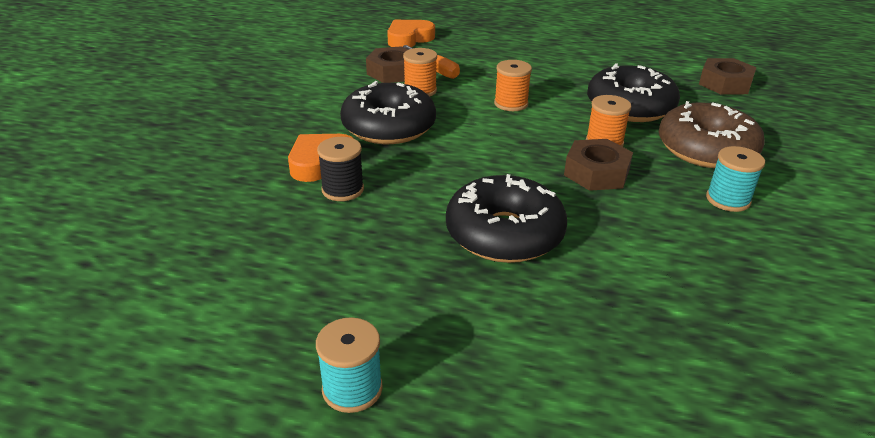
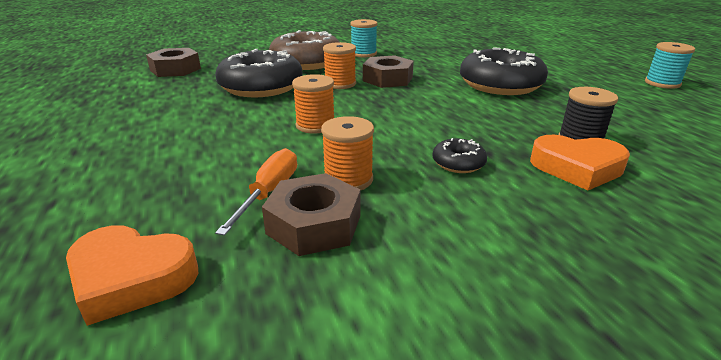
camera: 125 degrees left, 5 degrees down
(389, 127) = (458, 163): black donut -> black donut, size x0.44

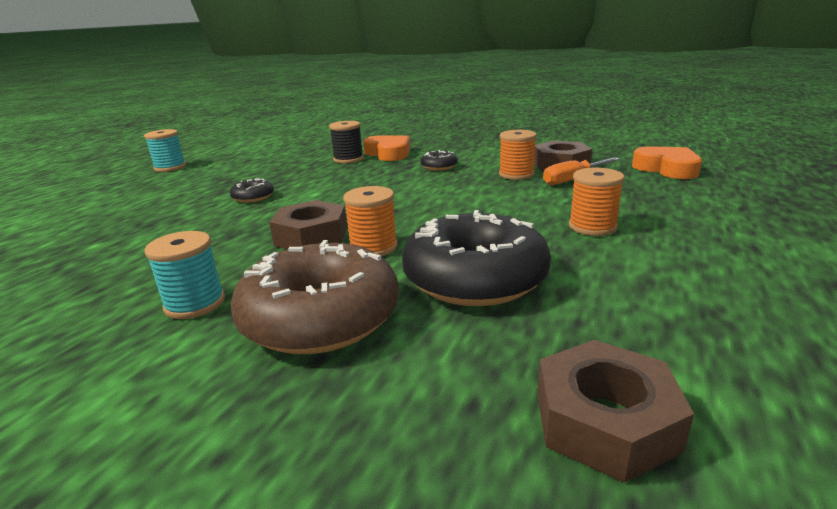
camera: 135 degrees left, 5 degrees down
(315, 125) = (485, 208): orange spool -> orange spool (592, 227)
(500, 85) = (253, 197): black donut -> black donut, size x0.44

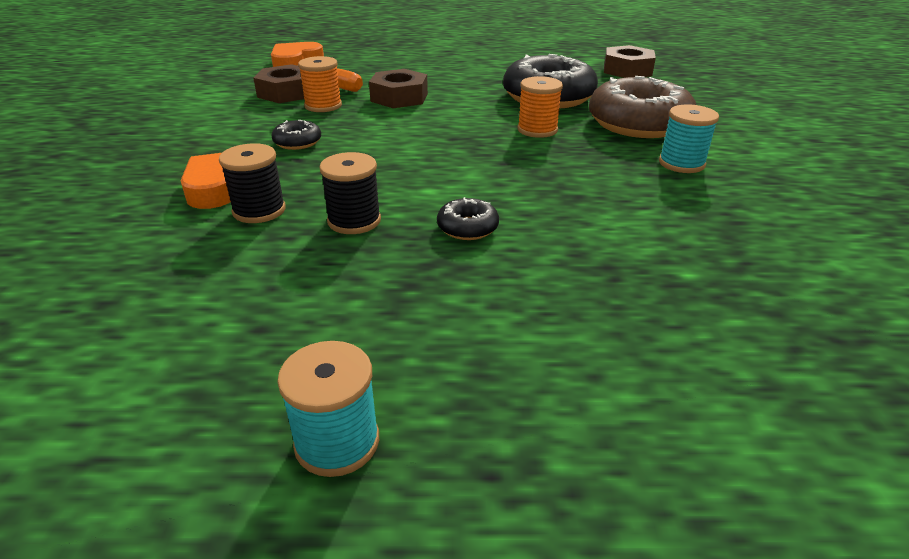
camera: 115 degrees left, 10 degrees up
(306, 175) = (354, 221): none -> black spool
(311, 236) = (541, 157): brown nut -> brown nut (399, 97)
(592, 227) = (443, 77): orange spool -> none

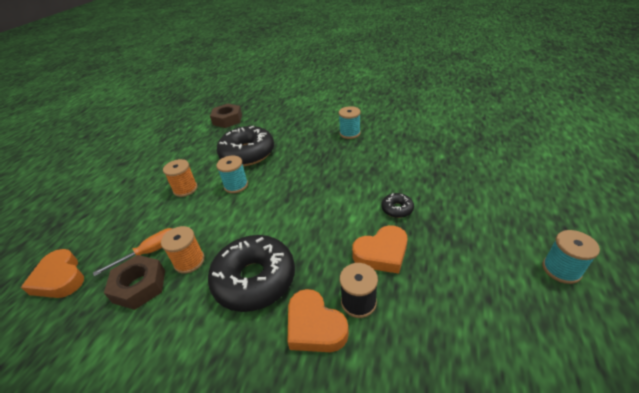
camera: 70 degrees left, 5 degrees up
(297, 142) = (254, 279): black donut -> black donut, size x2.27
(354, 221) = (382, 253): black spool -> orange heart
(399, 97) = (202, 216): brown nut -> none
(468, 103) = (236, 185): none -> turquoise spool
(537, 130) = (292, 166): orange spool -> orange spool (185, 189)
(638, 124) = (301, 134): brown donut -> none

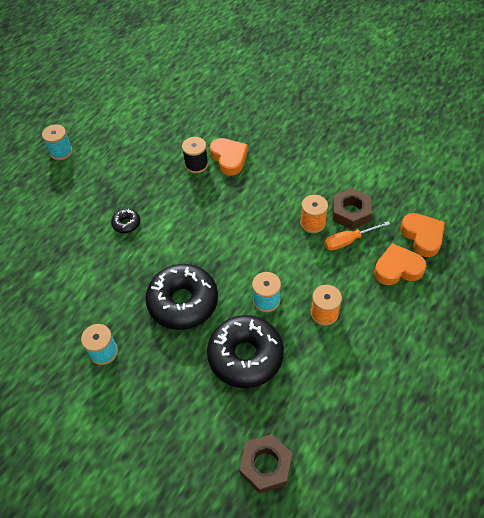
camera: 165 degrees left, 15 degrees up
(254, 279) = (261, 195): black donut -> black donut (183, 302)
(382, 253) = (163, 190): orange heart -> orange heart (397, 268)

